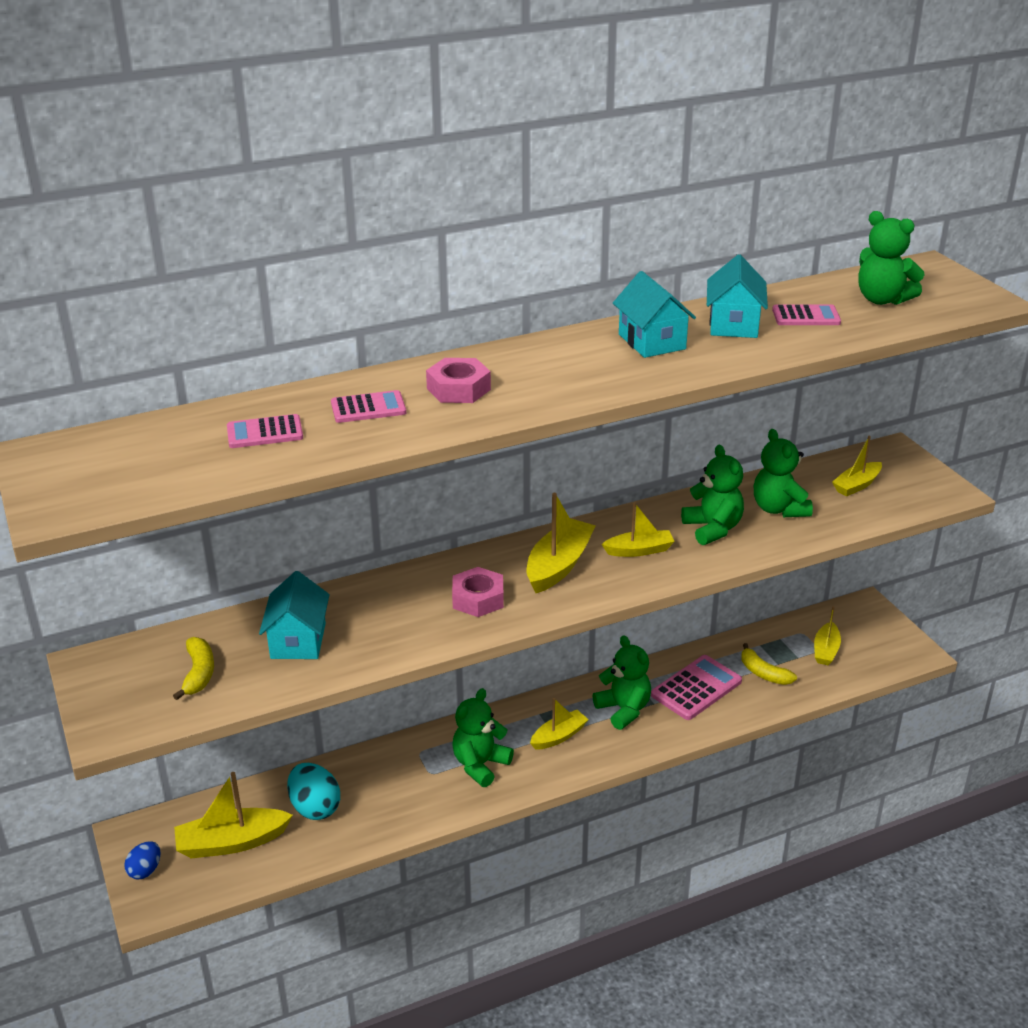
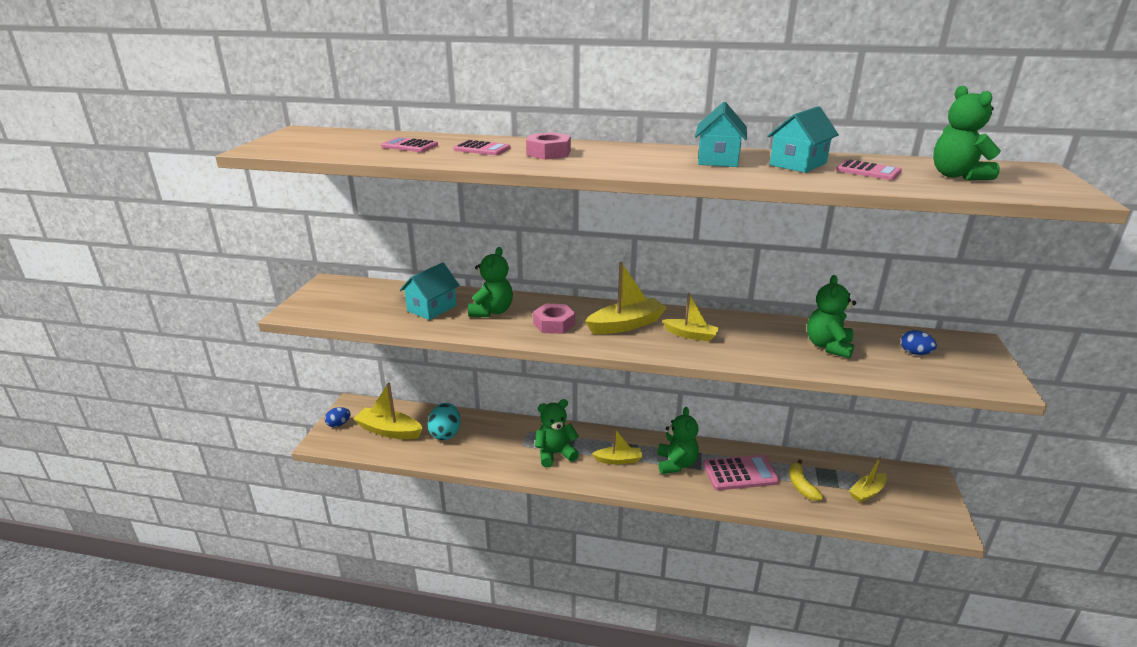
camera: 35 degrees right, 5 degrees down
(199, 673) = (366, 304): yellow banana -> none
(712, 529) = (760, 341): green teddy bear -> green teddy bear (492, 311)
(856, 485) = (915, 353): yellow boat -> blue egg

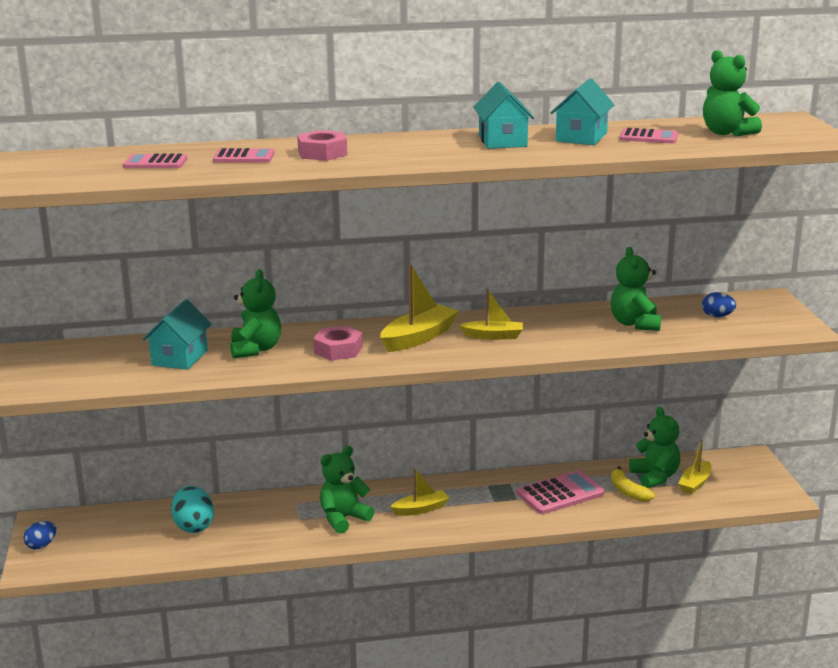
camera: 20 degrees left, 5 degrees down
(389, 431) = (116, 538): yellow boat -> none
(676, 464) = (487, 499): green teddy bear -> green teddy bear (655, 477)

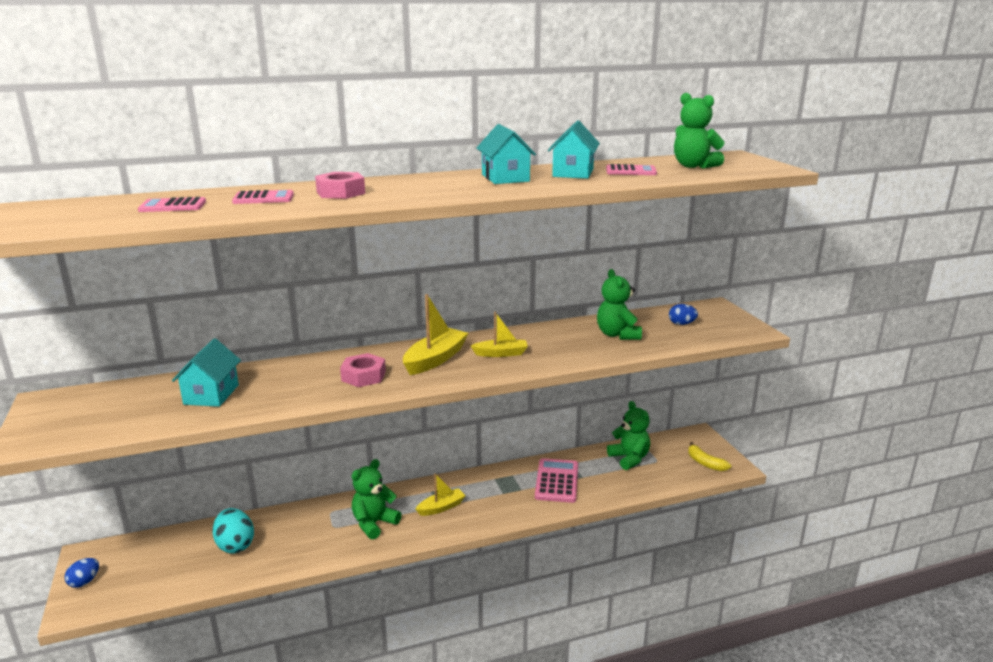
camera: 10 degrees left, 0 degrees up
(255, 349) = (285, 381): green teddy bear -> none
(560, 494) = (557, 481): pink calculator -> pink calculator turned 45 degrees counterclockwise
(628, 491) = (611, 474): yellow banana -> yellow banana (705, 463)
(695, 483) = (663, 461): yellow boat -> none

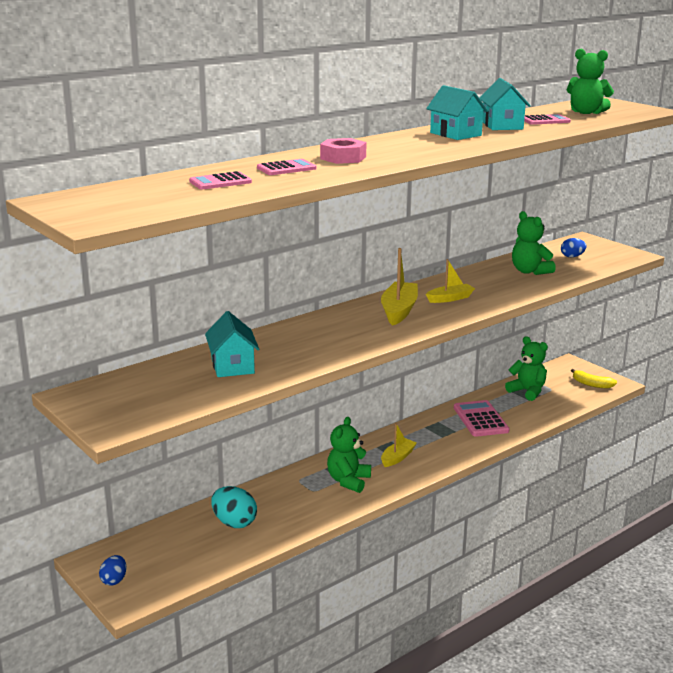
camera: 20 degrees left, 0 degrees up
(363, 376) = (352, 332): pink nut -> none

